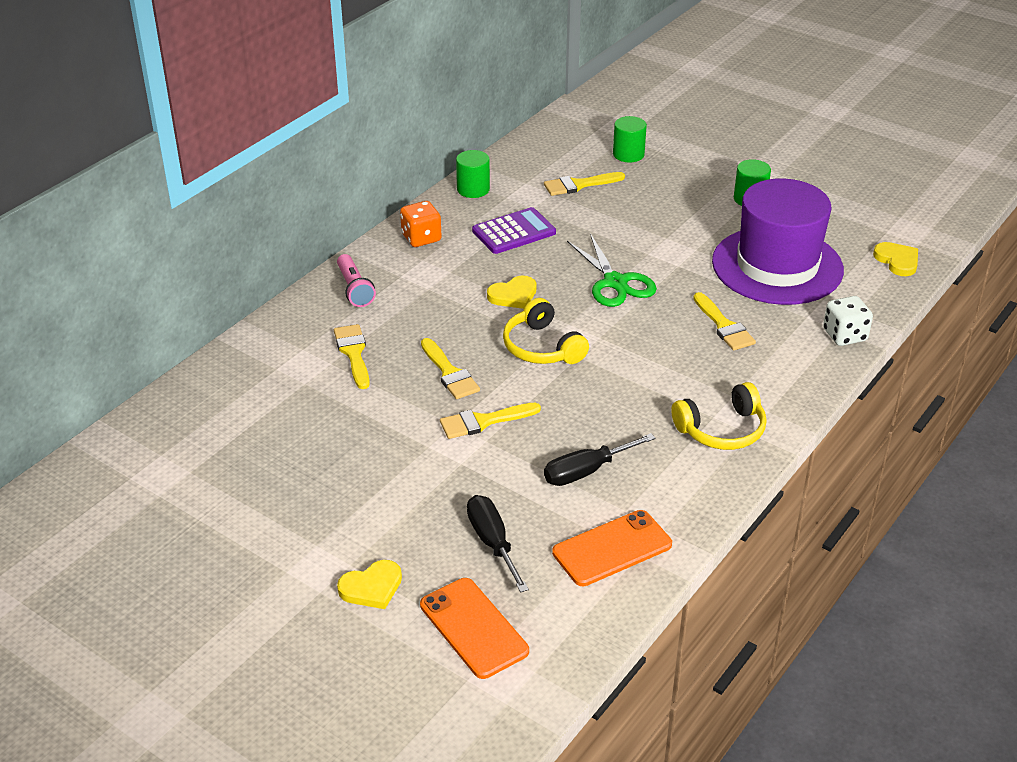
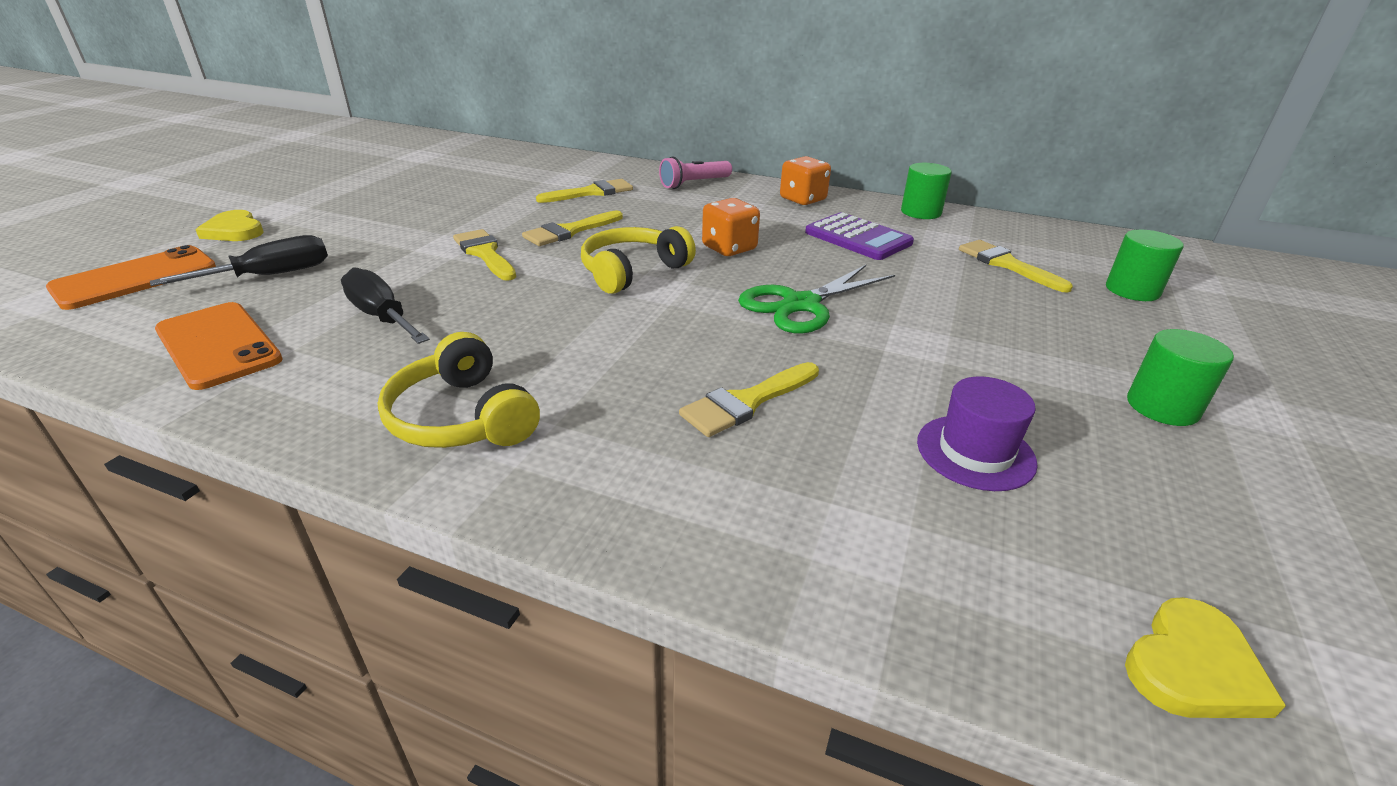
camera: 75 degrees right, 5 degrees down
(513, 295) = (729, 248): yellow heart -> orange dice
(777, 266) = (975, 452): purple hat -> purple hat, size x0.43
(844, 335) = (796, 566): white dice -> none

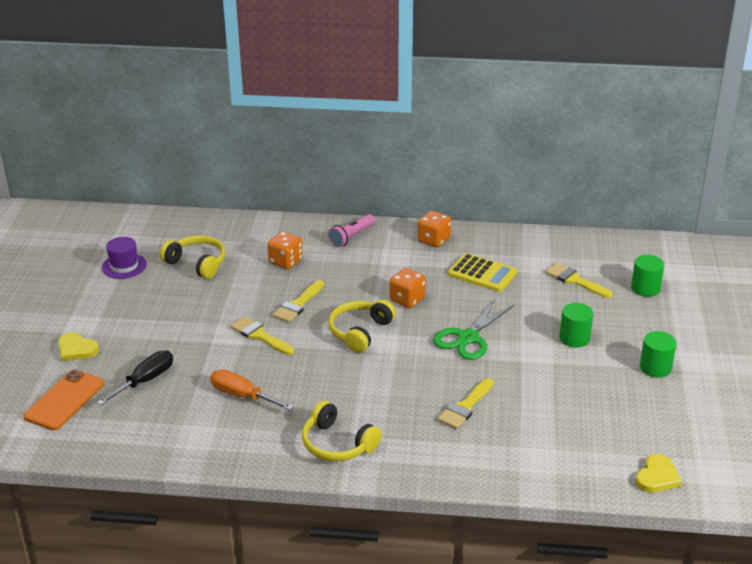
camera: 15 degrees left, 0 degrees up
(218, 345) = (173, 432): orange phone -> none
(382, 316) = (242, 396): black screwdriver -> orange screwdriver
(482, 180) = (197, 263): none -> yellow headphones
(591, 192) = (285, 261): yellow brush -> orange dice
(858, 238) = (482, 274): purple calculator -> yellow calculator
(921, 212) = (515, 239): green cylinder -> green cylinder (574, 338)
(975, 452) = (575, 410): purple hat -> purple hat (124, 266)

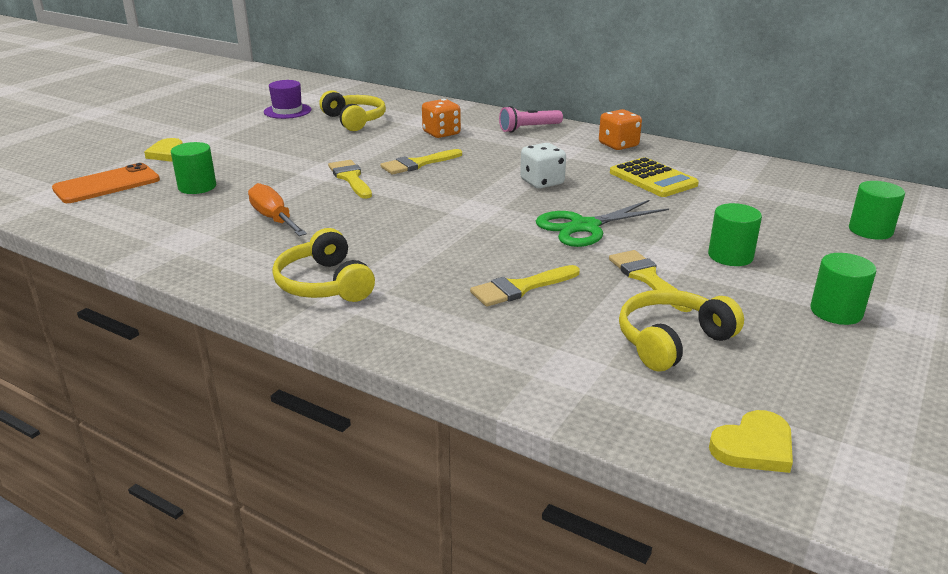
camera: 25 degrees right, 5 degrees down
(145, 381) = (197, 187): black screwdriver -> green cylinder
(360, 332) = (460, 196): yellow headphones -> yellow headphones (672, 341)
(407, 299) = (542, 182): orange dice -> white dice
(575, 280) = (771, 205): yellow brush -> yellow brush (647, 278)

